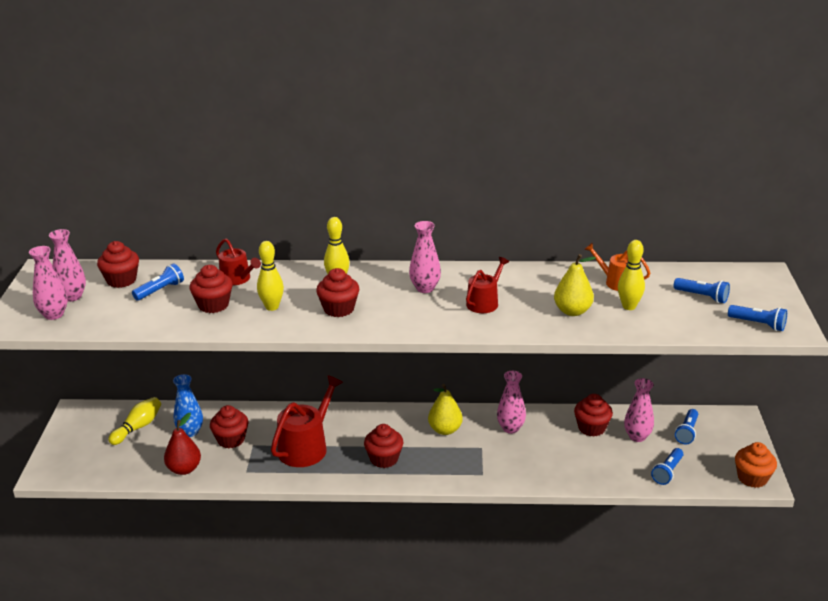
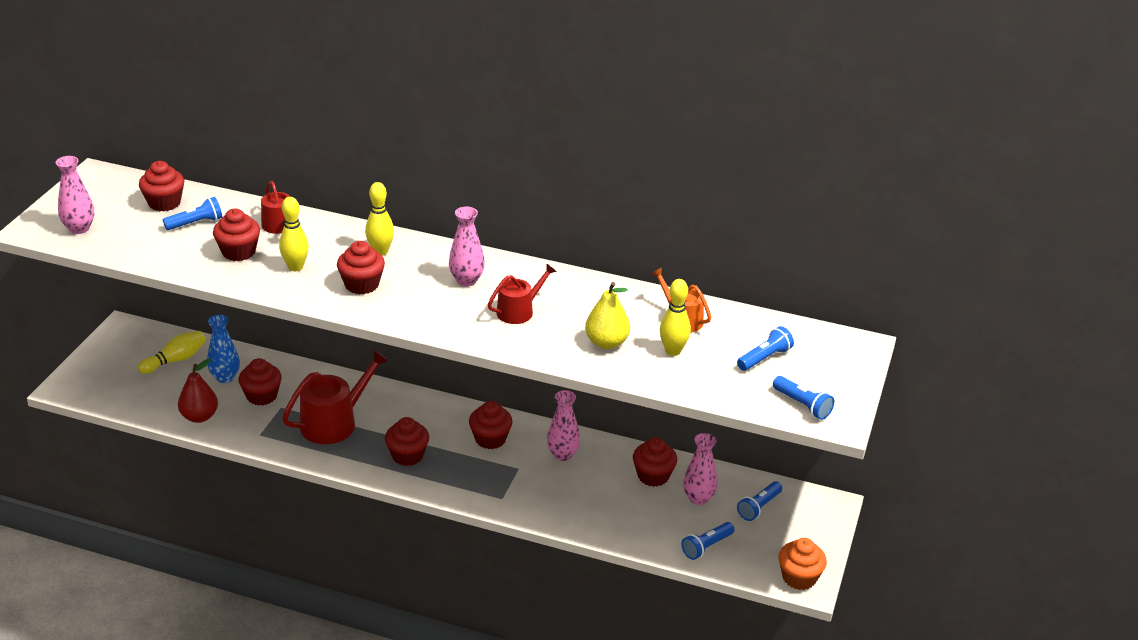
camera: 15 degrees right, 5 degrees up
(72, 297) = (107, 211): pink vase -> none
(445, 430) = (490, 439): yellow pear -> red cupcake
(702, 297) = (764, 358): blue flashlight -> blue flashlight turned 90 degrees counterclockwise

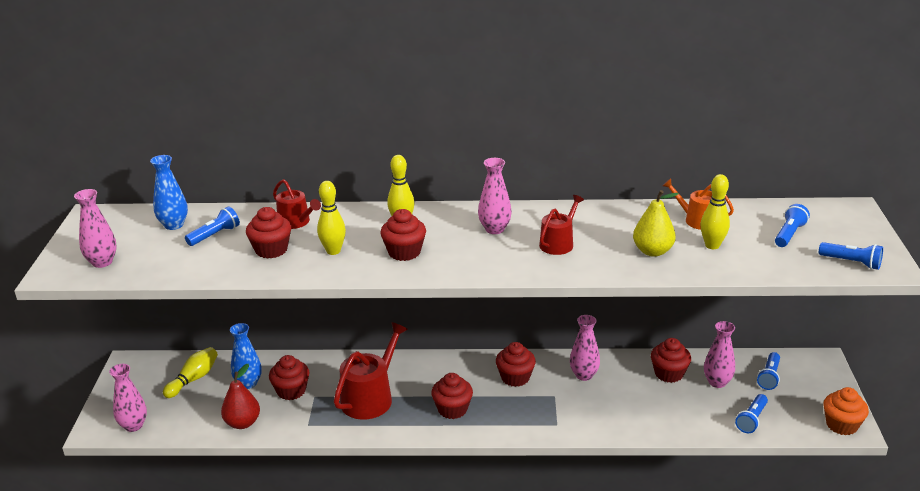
camera: 15 degrees left, 5 degrees down
(99, 393) = (133, 426): none -> pink vase
(164, 203) = (174, 225): red cupcake -> blue vase

